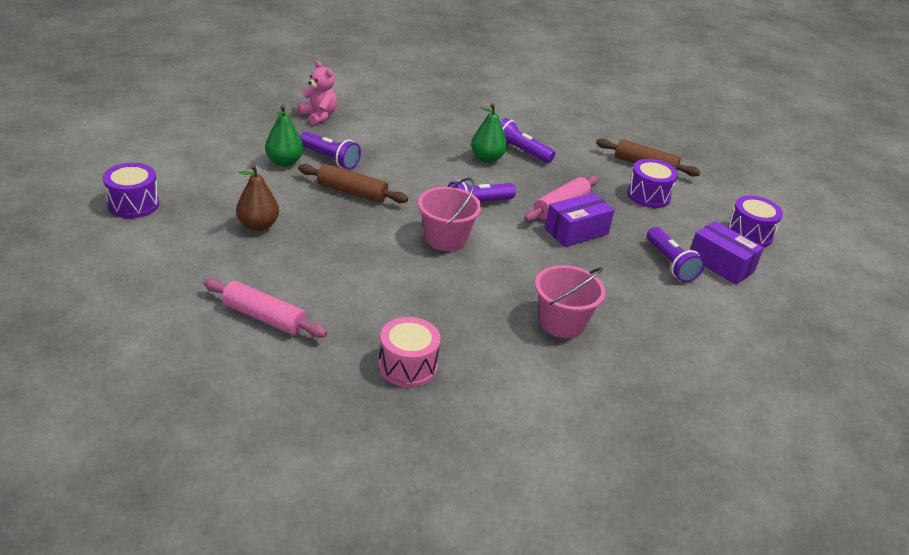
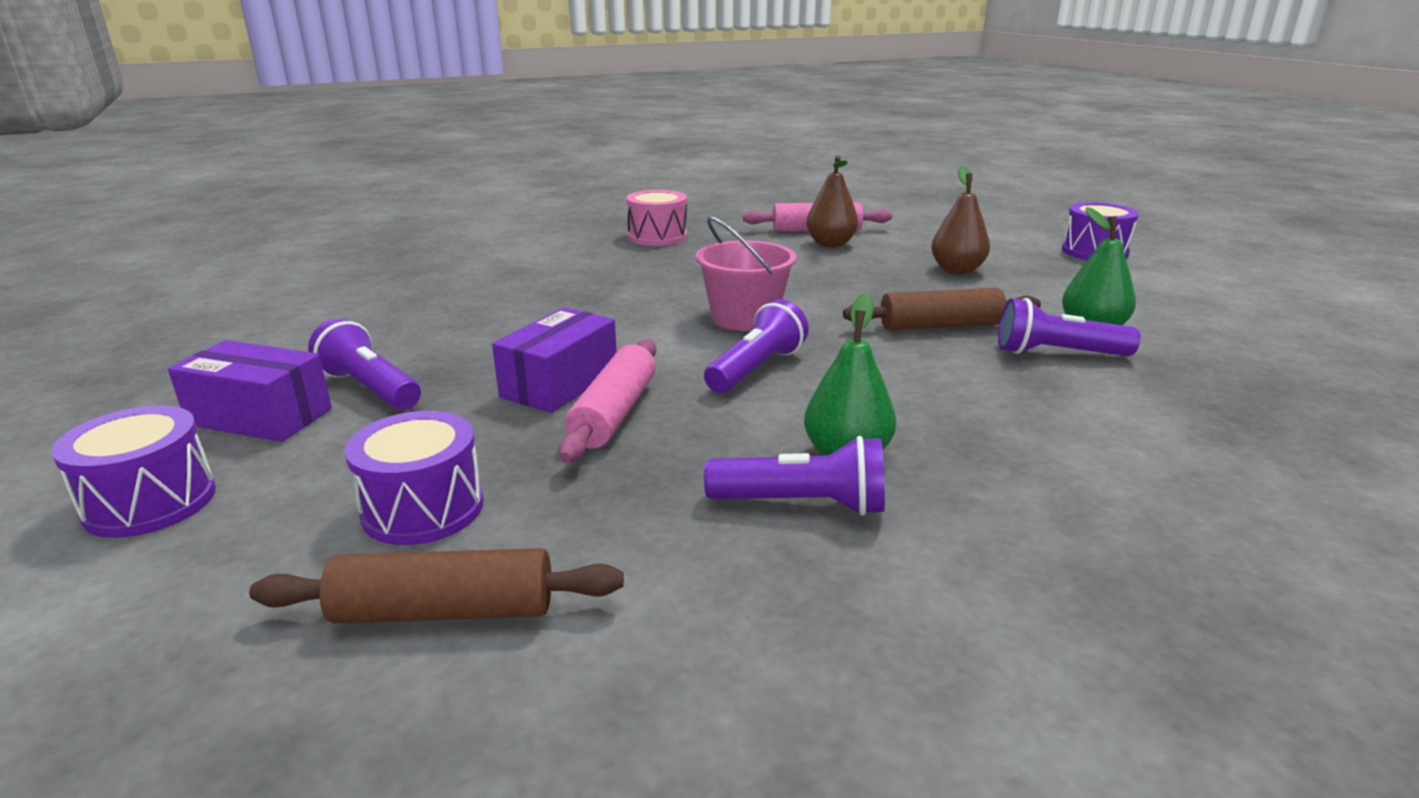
camera: 155 degrees right, 10 degrees down
(287, 291) = (830, 244): none -> brown pear
(319, 116) = (1245, 413): pink teddy bear -> none
(562, 322) = (525, 291): pink bucket -> none

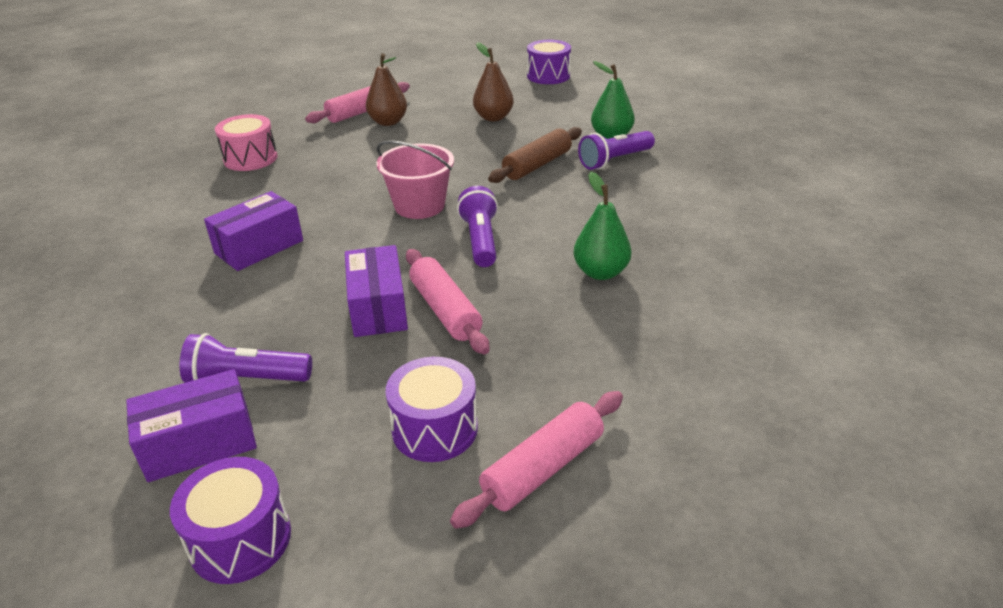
camera: 40 degrees left, 10 degrees up
(445, 610) = (542, 468): brown rolling pin -> pink rolling pin
(551, 299) = (259, 247): none -> purple box
(802, 504) = (618, 311): purple flashlight -> none

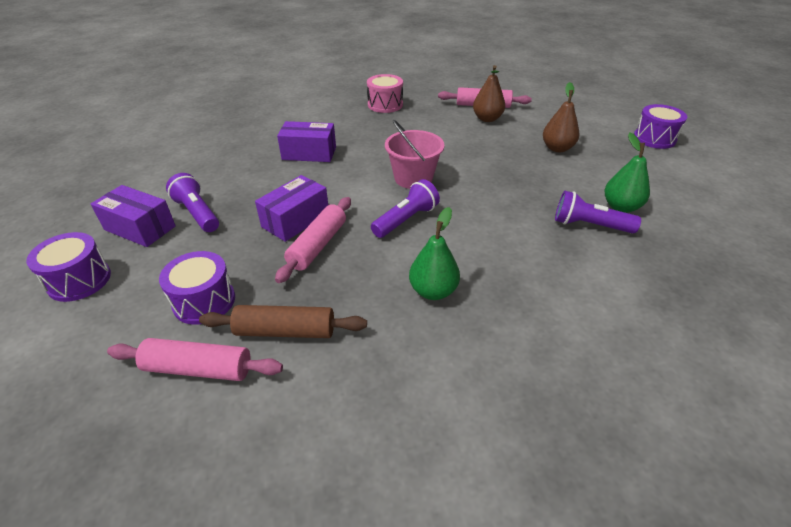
camera: 50 degrees right, 5 degrees up
(537, 165) = (527, 195): brown rolling pin -> brown rolling pin (285, 331)

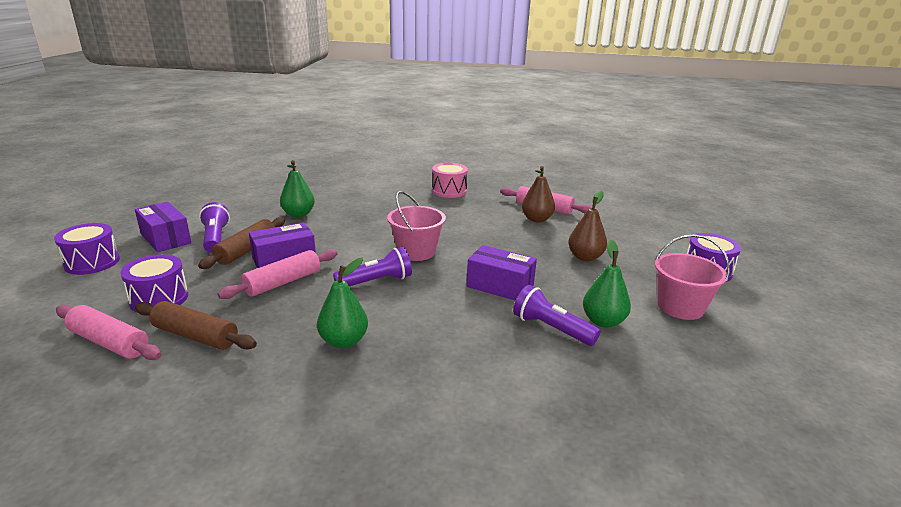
camera: 20 degrees right, 15 degrees down
(246, 219) = (247, 250): none -> brown rolling pin
(261, 164) = (298, 214): none -> green pear
(309, 153) = (345, 214): purple box -> purple box (500, 286)
(662, 177) = (680, 307): none -> pink bucket

